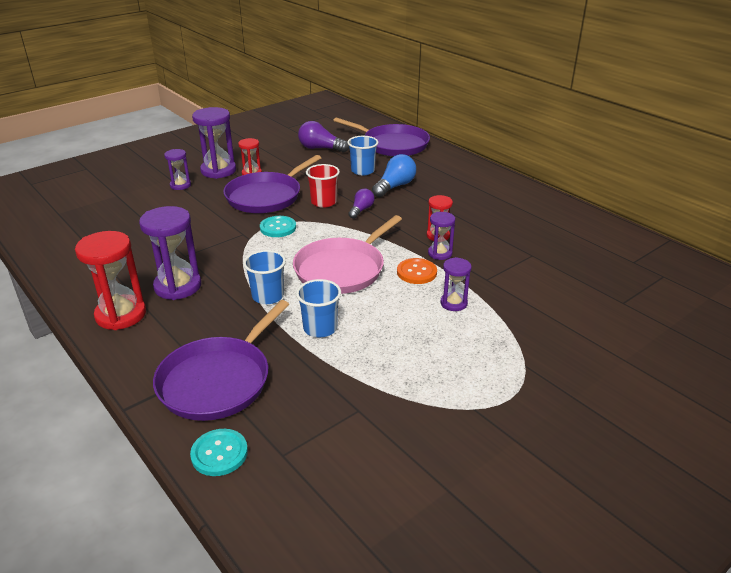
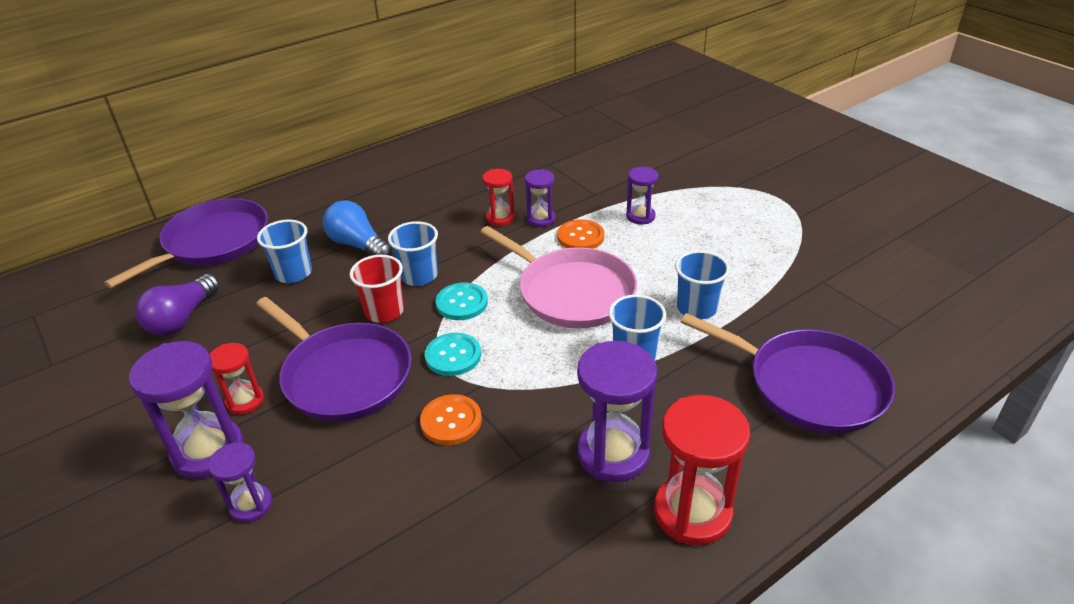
camera: 85 degrees left, 5 degrees up
(219, 453) = (919, 372): turquoise button -> turquoise button (462, 303)
(221, 231) = (451, 421): none -> orange button
(361, 210) = (419, 276): purple light bulb -> blue cup

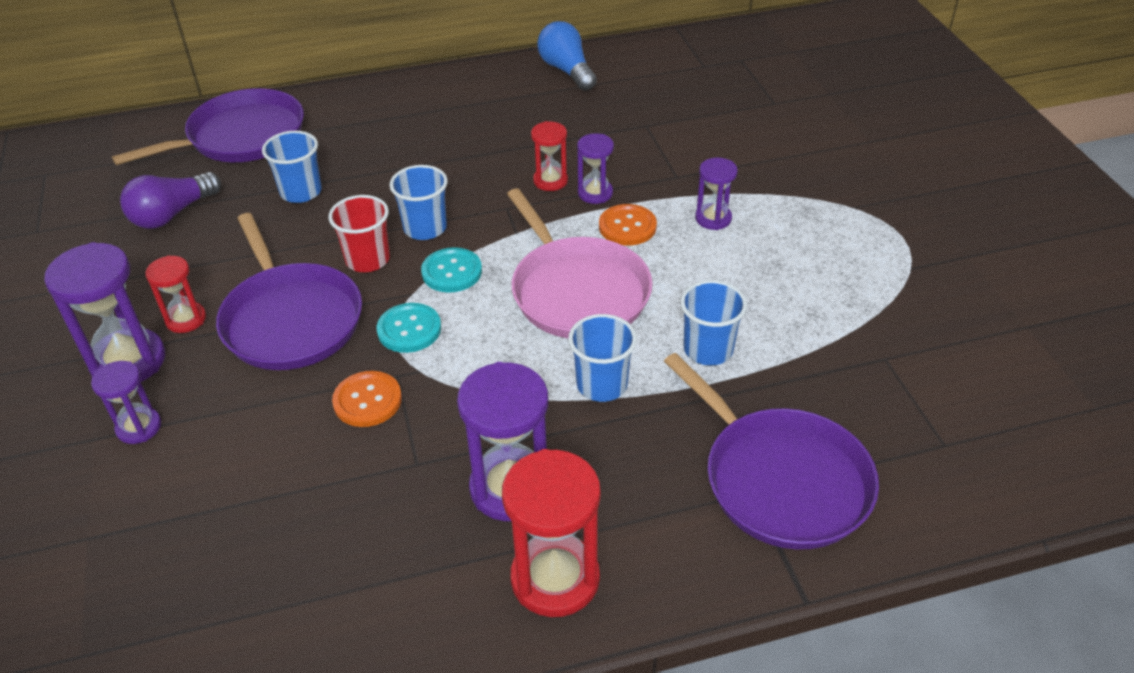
camera: 20 degrees right, 5 degrees up
(358, 245) = (382, 176): blue light bulb -> blue light bulb (567, 70)

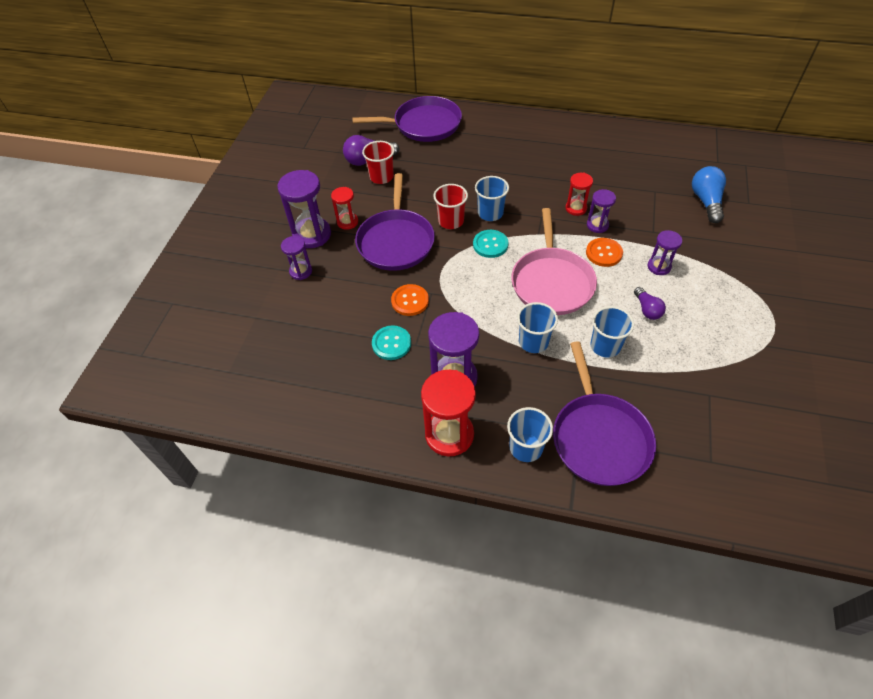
camera: 30 degrees right, 10 degrees up
(210, 232) = (381, 177): none -> red cup
(301, 192) = (437, 168): blue cup -> blue cup (526, 447)
(409, 329) = (451, 270): turquoise button -> turquoise button (391, 343)
(567, 70) = (627, 138): blue light bulb -> blue light bulb (706, 202)
(733, 279) = (647, 309): none -> purple light bulb

